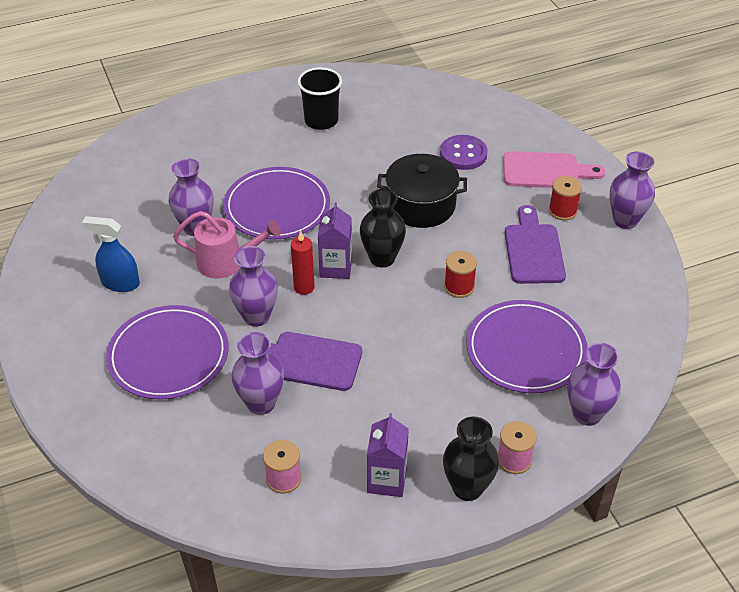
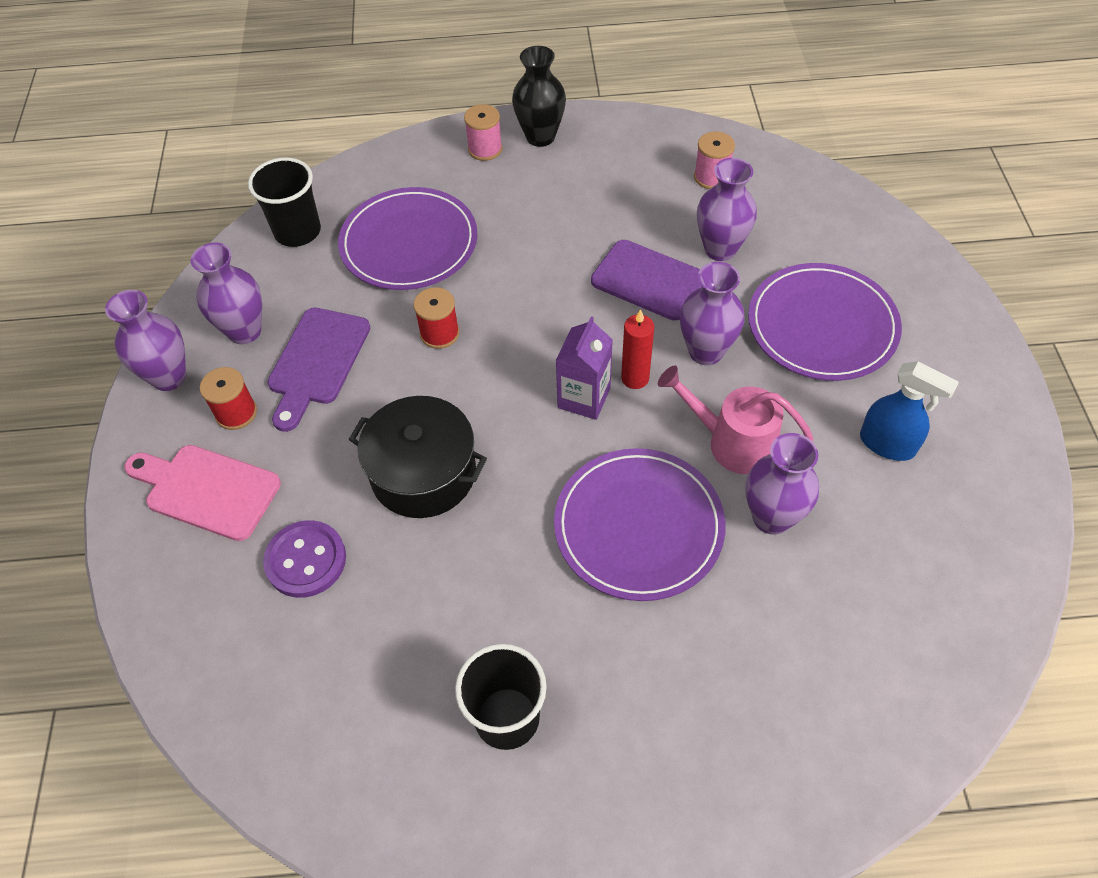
camera: 160 degrees left, 10 degrees up
(382, 258) = (517, 397): black vase -> none
(387, 480) = (612, 157): purple carton -> none
(587, 414) = (390, 171): purple vase -> purple vase (244, 331)
(623, 339) = (297, 231): none -> black cup

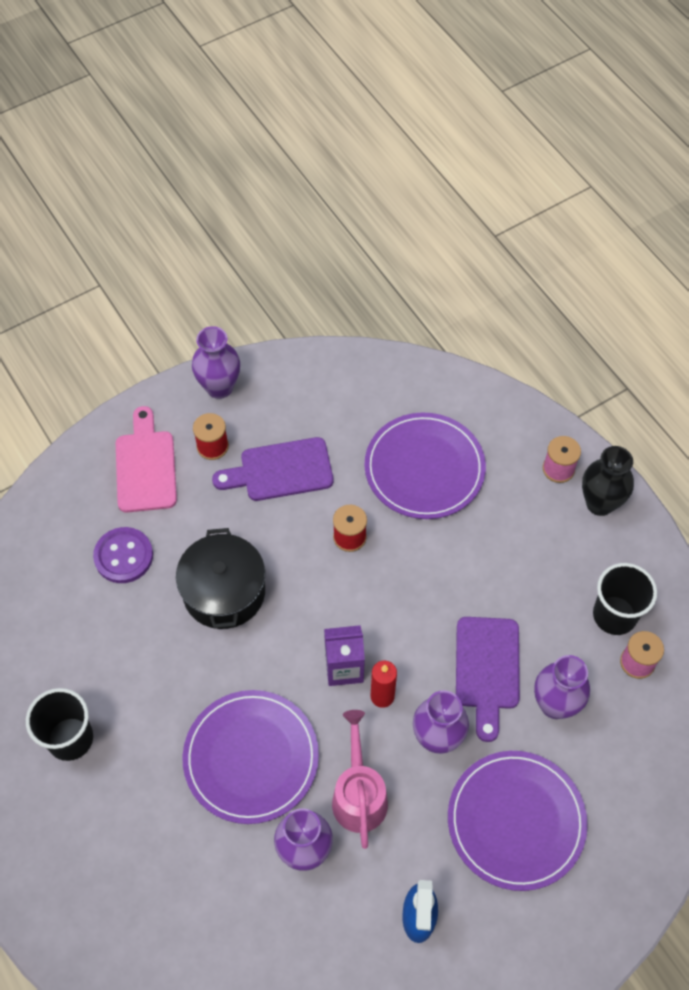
camera: 60 degrees right, 5 degrees up
(244, 331) = (282, 409): purple vase -> none
(297, 231) = (391, 387): black cup -> black cup (614, 615)

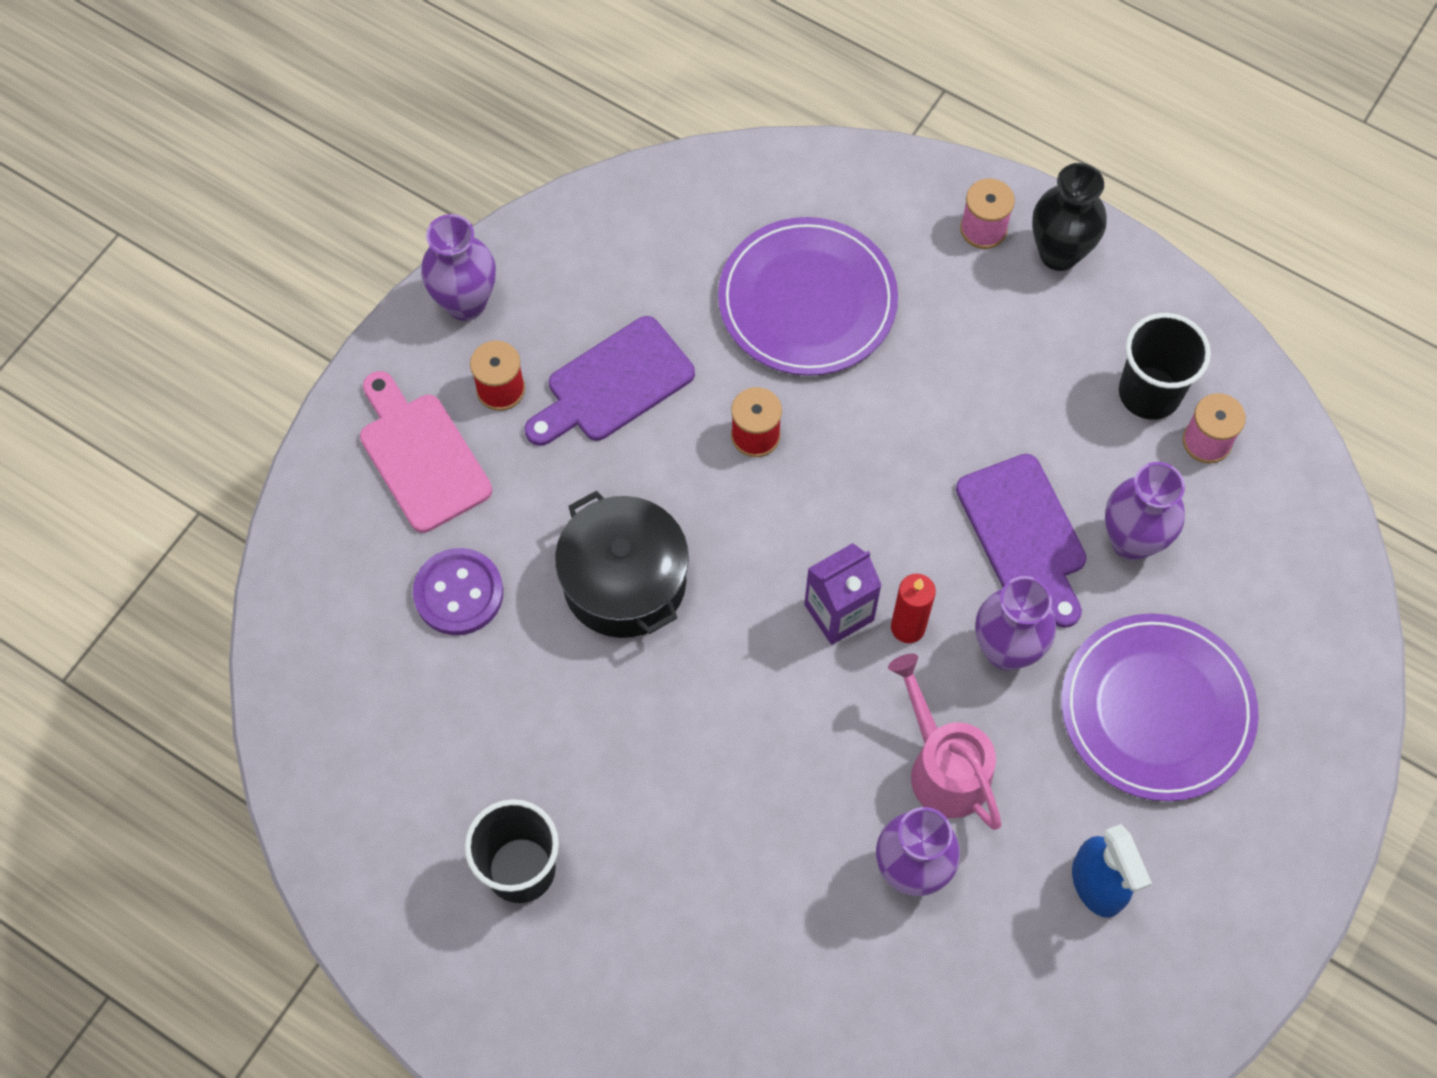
camera: 25 degrees left, 5 degrees up
(251, 758) = (778, 784): purple plate -> none

